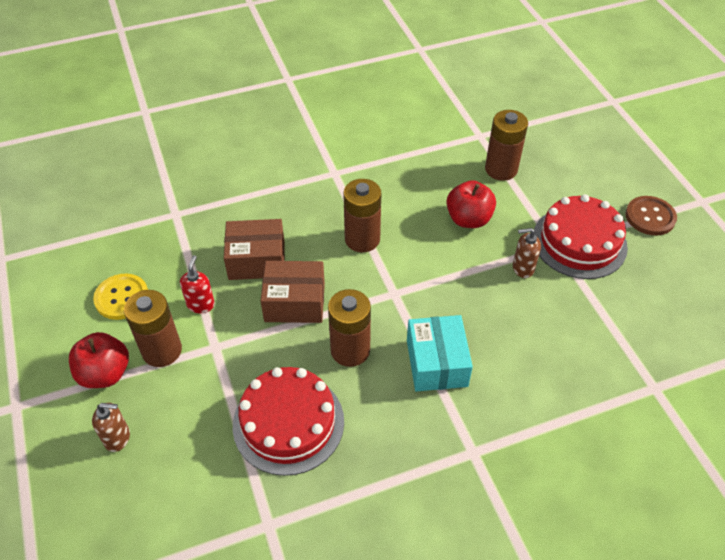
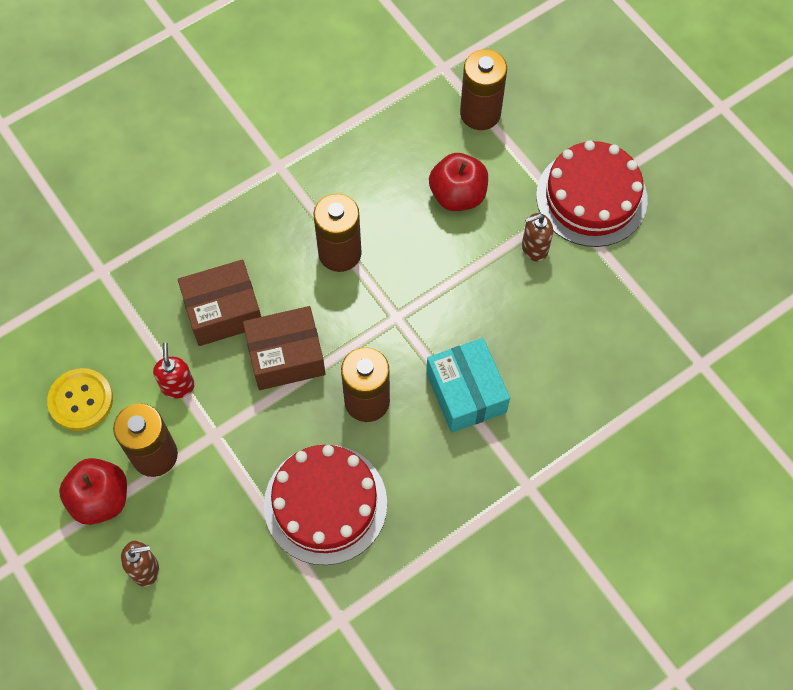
camera: 15 degrees left, 15 degrees up
(650, 217) = (666, 143): brown button -> none

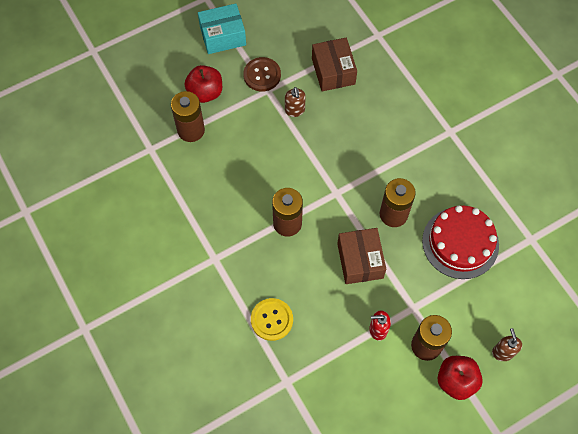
camera: 85 degrees left, 0 degrees up
(81, 400) = (385, 395): yellow button -> yellow button (272, 320)
(223, 311) = (325, 299): brown box -> brown box (333, 71)
(457, 195) = (252, 149): red apple -> red apple (205, 92)
(466, 393) = (390, 158): turquoise box -> turquoise box (223, 36)
(591, 197) = (262, 75): red cake -> brown button

